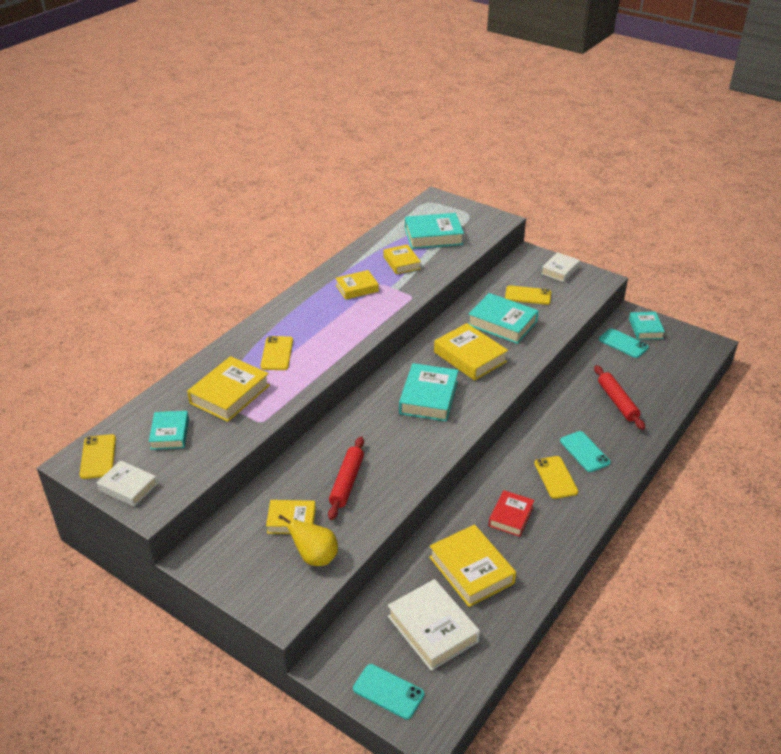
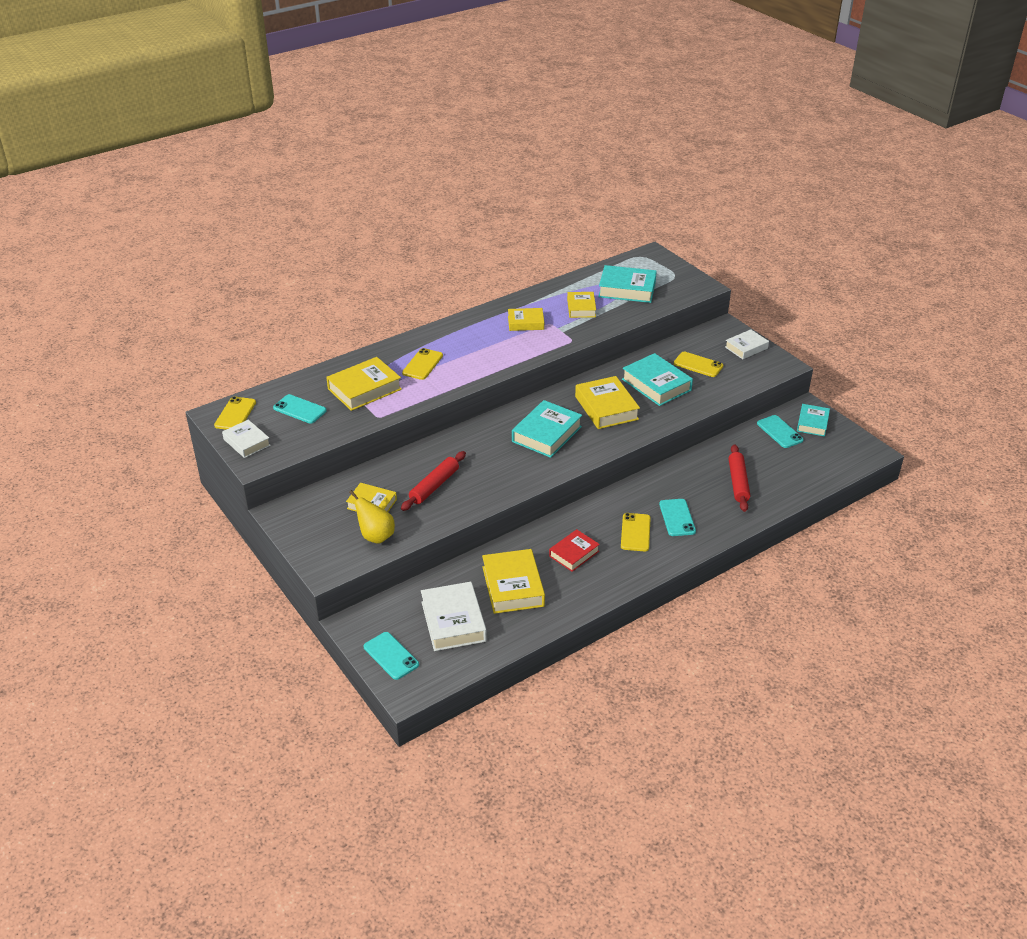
camera: 20 degrees right, 0 degrees up
(170, 434) = (300, 409): turquoise book -> turquoise phone

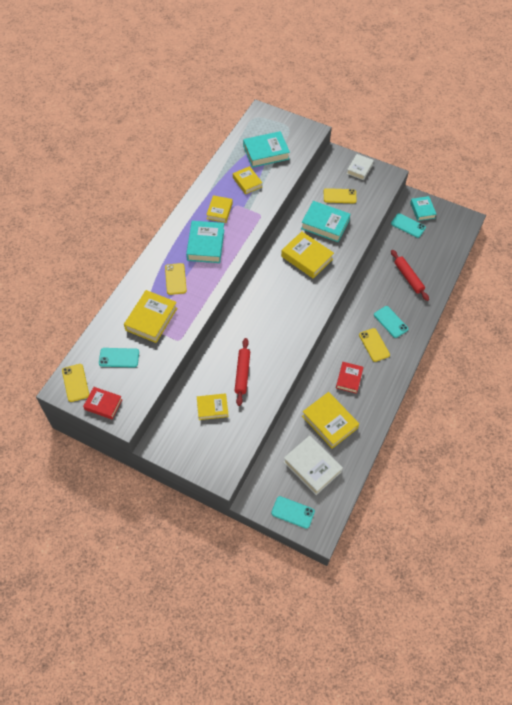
camera: 30 degrees left, 20 degrees up
(247, 442) = (103, 404): white book -> red book
(376, 536) = (234, 433): yellow pear -> none
(525, 323) = (219, 211): yellow book -> yellow book turned 45 degrees counterclockwise
(547, 434) = (284, 297): turquoise book -> turquoise book (206, 245)

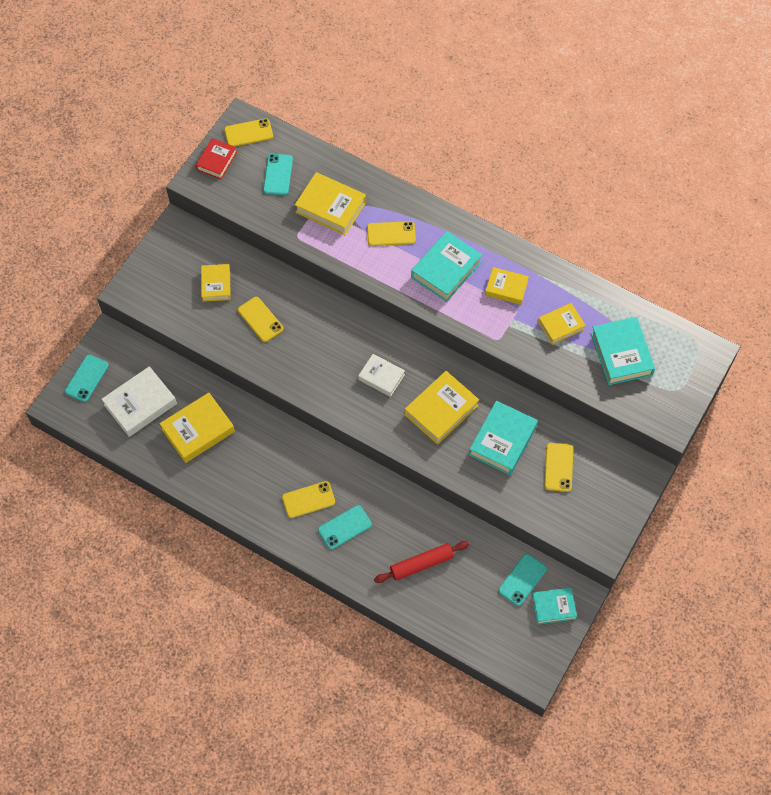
camera: 95 degrees right, 5 degrees up
(206, 245) = (446, 270): turquoise book -> turquoise book turned 60 degrees counterclockwise
(242, 374) = (260, 319): red rolling pin -> yellow phone
(349, 379) = (258, 461): red book -> none
(359, 169) = (616, 503): white book -> white book (381, 377)

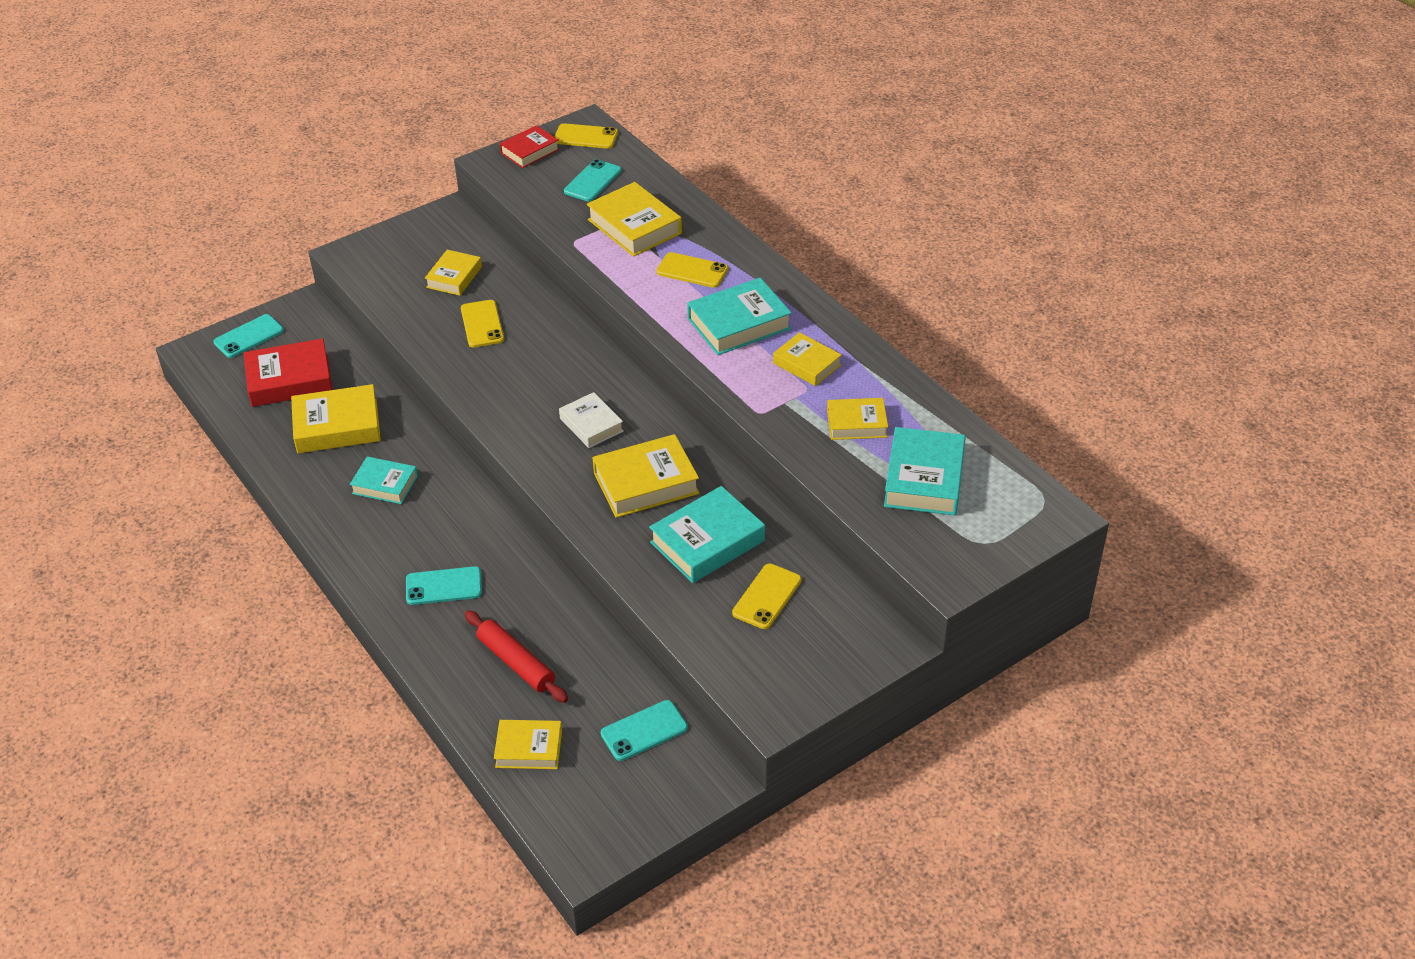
camera: 25 degrees right, 20 degrees down
(140, 404) = (289, 380): white book -> red book
(308, 500) = (419, 541): yellow phone -> none
(421, 564) = (516, 663): red rolling pin -> red rolling pin turned 45 degrees clockwise
(463, 619) = (529, 749): none -> yellow book
(553, 607) = (668, 781): turquoise book -> turquoise book (385, 485)

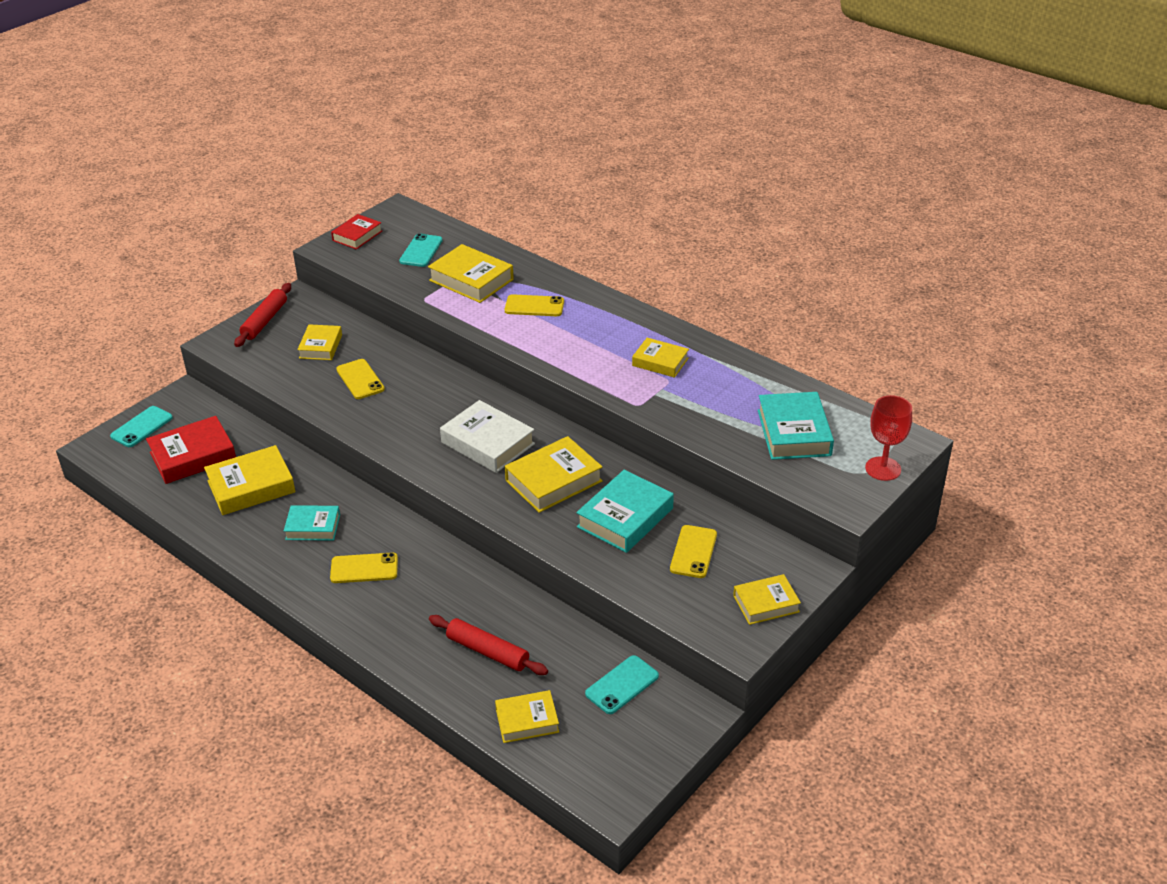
camera: 15 degrees left, 5 degrees down
(406, 236) = (265, 321): none -> red rolling pin
(444, 586) = (398, 601): turquoise phone -> none
(586, 137) = (401, 218): yellow phone -> yellow phone (364, 568)
(591, 425) = (488, 443): white book -> white book, size x1.58
(739, 324) = (591, 340): turquoise book -> none
(857, 424) = (721, 400): yellow book -> yellow book (766, 604)
(1009, 542) = (883, 469): none -> red goblet

